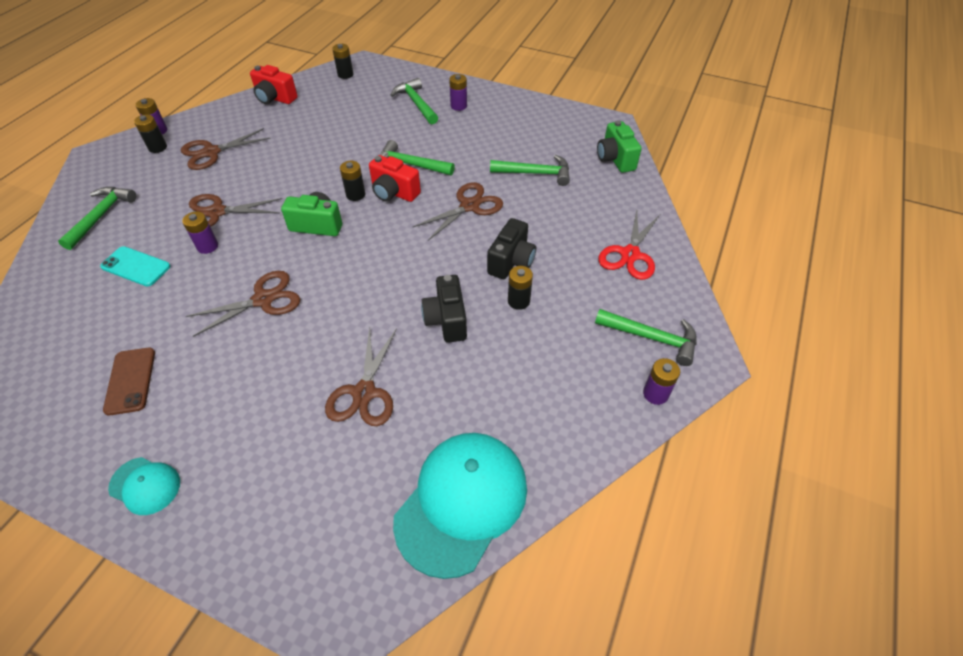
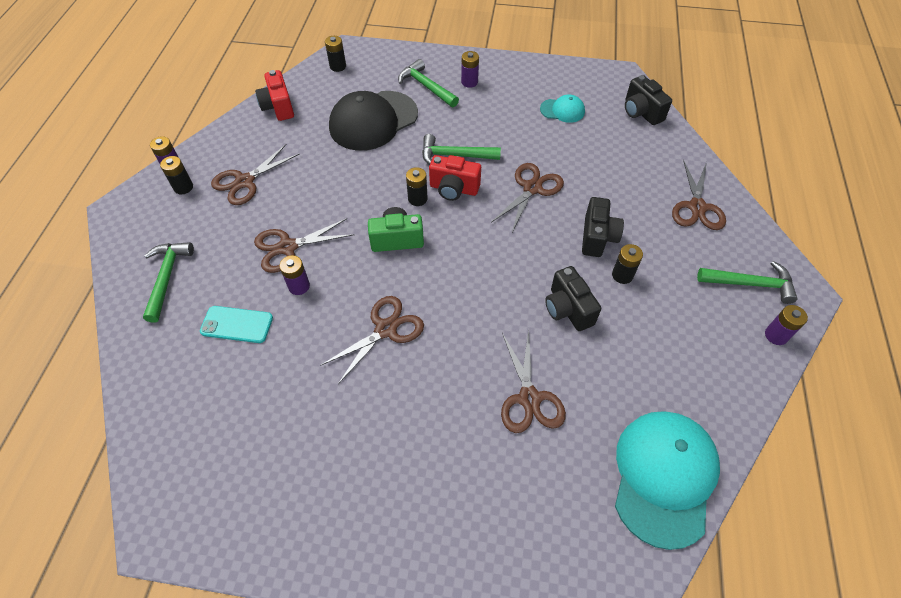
camera: 15 degrees left, 5 degrees up
(130, 381) = (301, 444): brown phone -> none
(145, 485) = (374, 542): turquoise cap -> turquoise cap (562, 110)
(275, 98) = (278, 107): red camera -> red camera turned 60 degrees clockwise
(352, 123) = (373, 121): none -> black cap
(535, 173) = (576, 141): green hammer -> none
(615, 159) = (641, 112): green camera -> black camera
(630, 254) = (697, 207): red scissors -> brown scissors

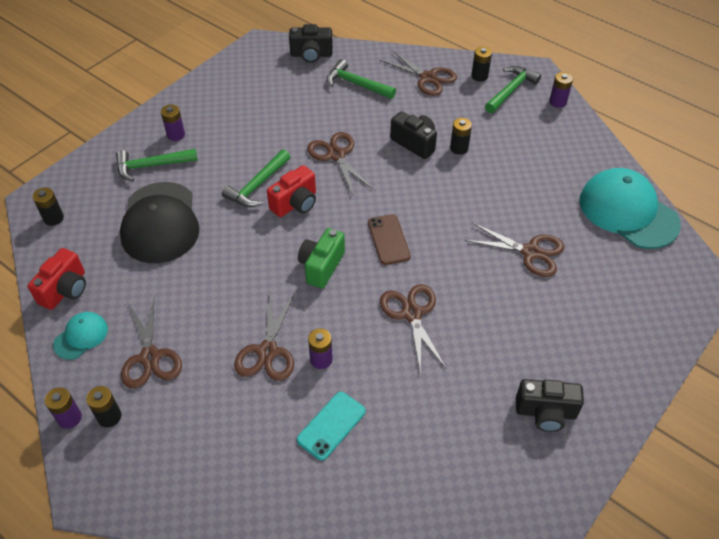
camera: 60 degrees left, 5 degrees down
(167, 278) = (228, 470): green hammer -> green hammer (356, 84)
(278, 107) = (65, 290): red camera -> red camera turned 75 degrees counterclockwise
(417, 199) = (286, 232): black battery -> black battery (479, 76)
(460, 272) = (388, 239): none -> brown phone
(562, 110) = (267, 96): turquoise cap -> turquoise cap (81, 336)
(568, 309) = (468, 193): black camera -> black camera (545, 413)

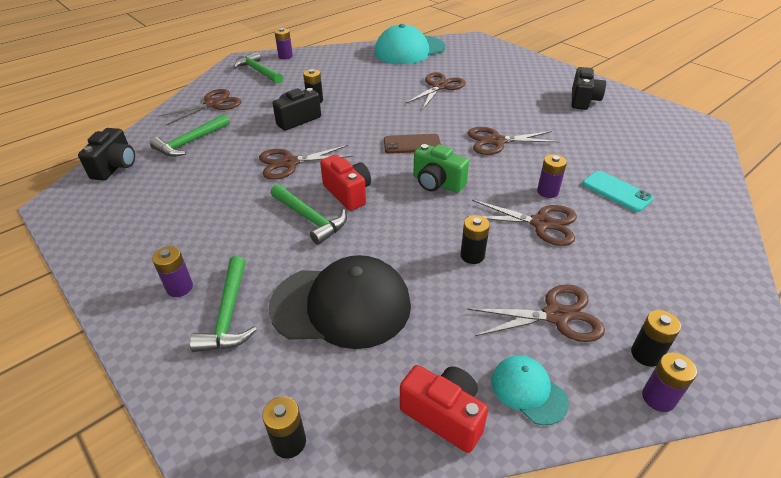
camera: 80 degrees left, 10 degrees down
(479, 76) = (230, 81): black battery -> black battery (472, 255)

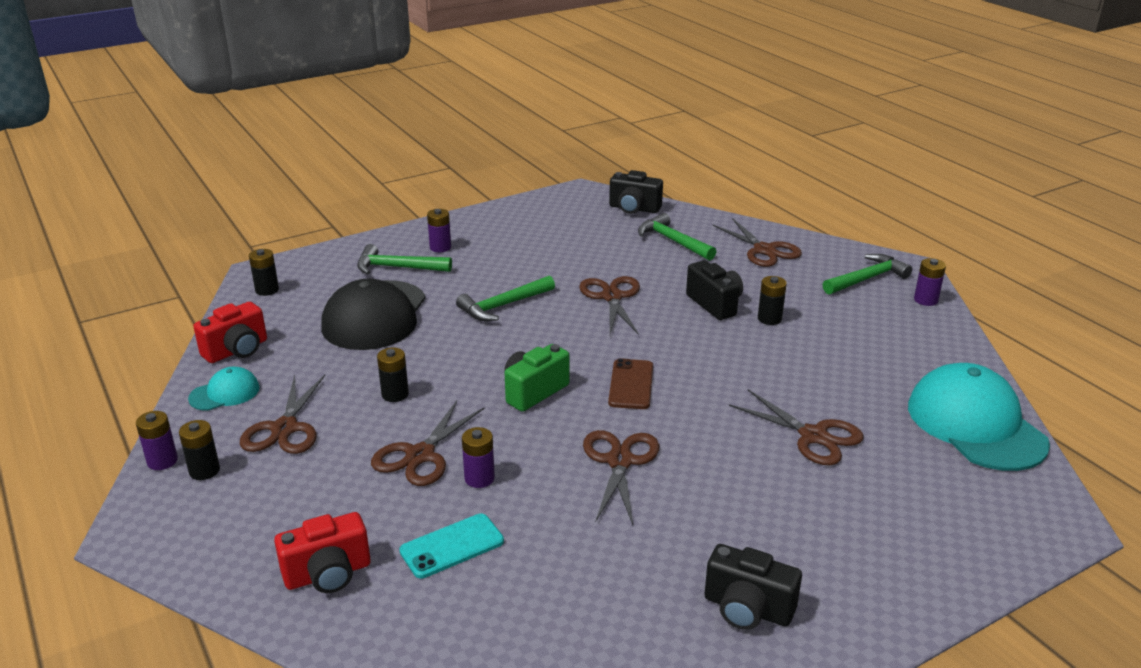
camera: 100 degrees right, 10 degrees down
(348, 193) = (537, 329): red camera -> red camera (328, 574)

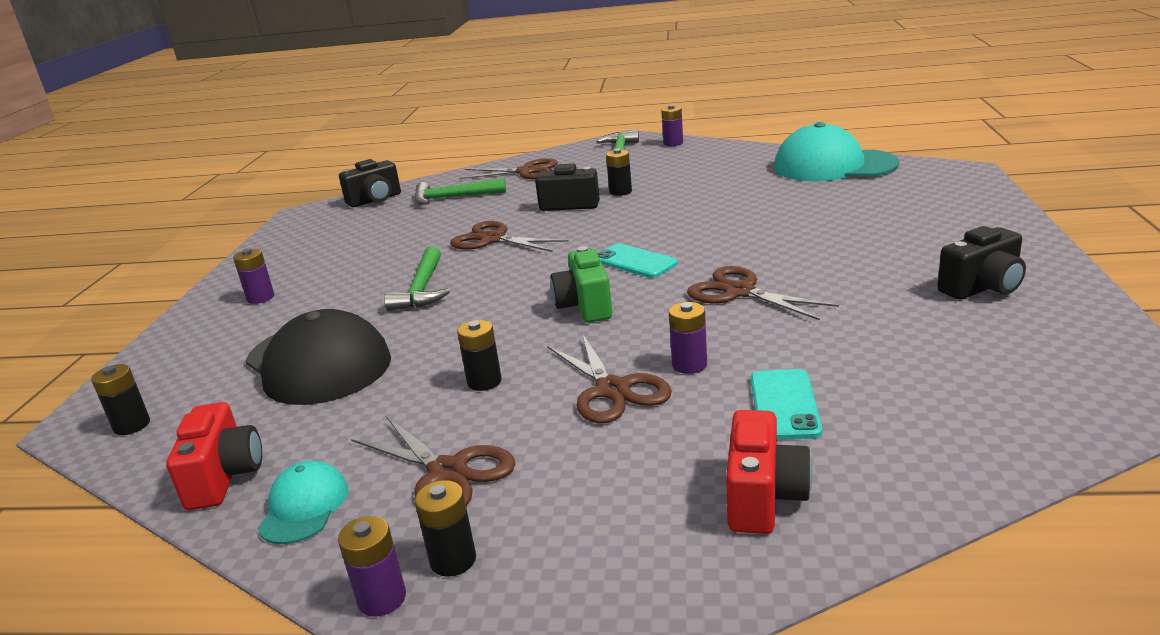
camera: 50 degrees left, 5 degrees down
(398, 267) = (251, 329): green hammer -> none
(631, 384) = (634, 262): brown phone -> turquoise phone
(813, 436) = (790, 214): brown scissors -> none

